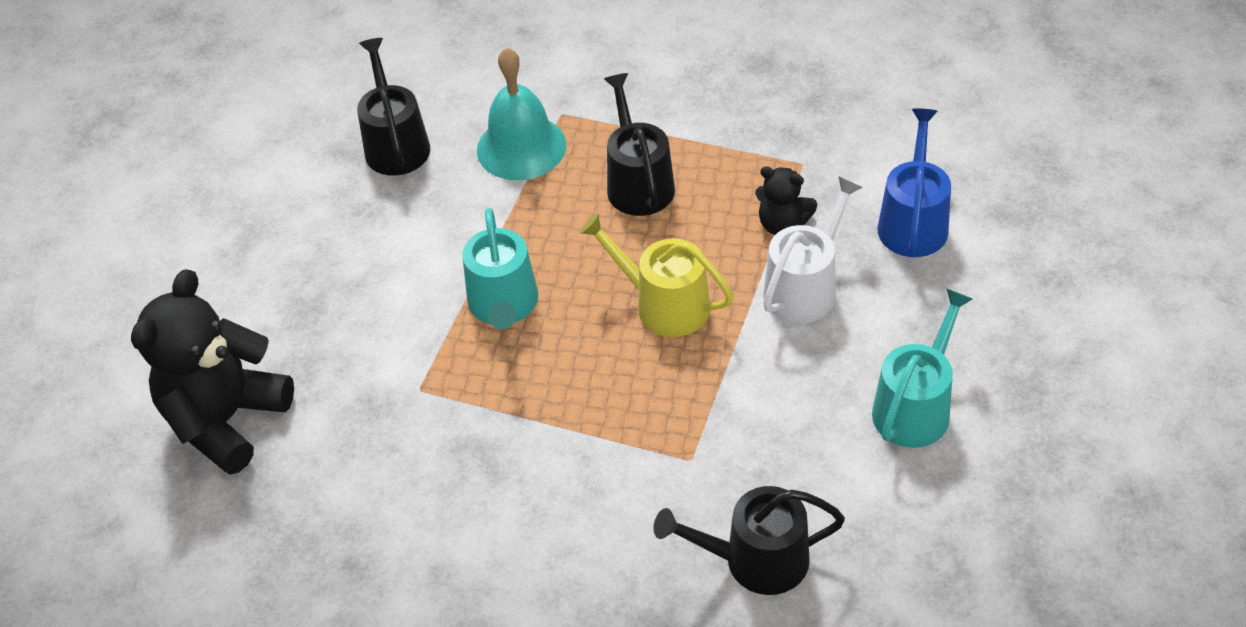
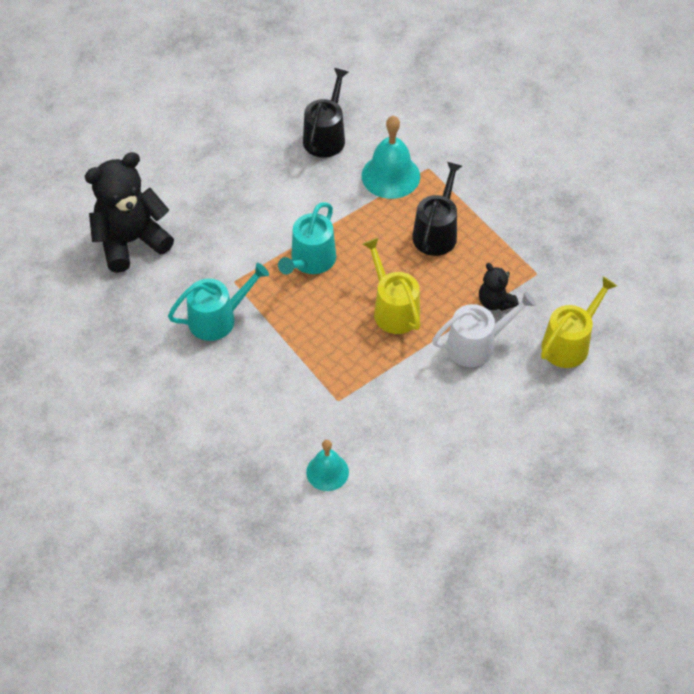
camera: 30 degrees right, 5 degrees up
(756, 560) = (327, 472): black watering can -> turquoise bell
(913, 222) = (569, 343): blue watering can -> yellow watering can
(915, 407) = (478, 445): turquoise watering can -> turquoise watering can (217, 319)

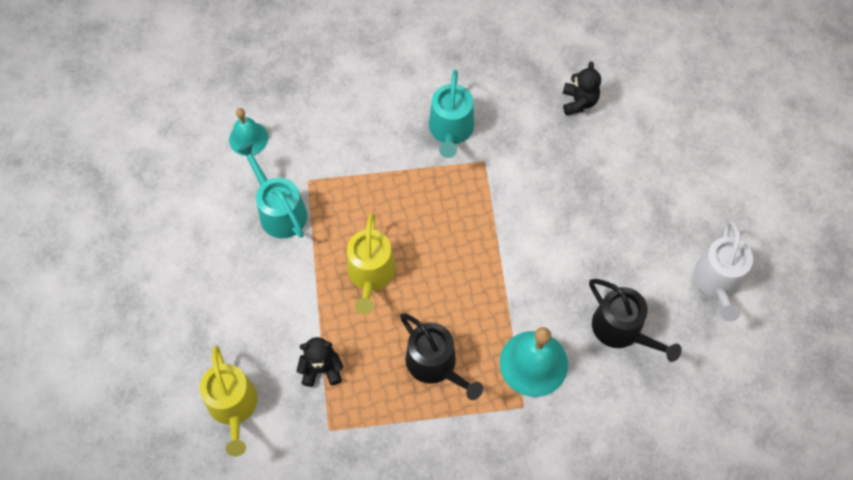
camera: 120 degrees right, 10 degrees up
(131, 241) = (579, 102): black teddy bear -> black teddy bear, size x0.50
(310, 261) = (469, 234): turquoise watering can -> turquoise watering can (279, 211)
(393, 309) = (371, 274): yellow watering can -> yellow watering can turned 90 degrees clockwise
(476, 345) = (287, 323): white watering can -> white watering can (718, 281)

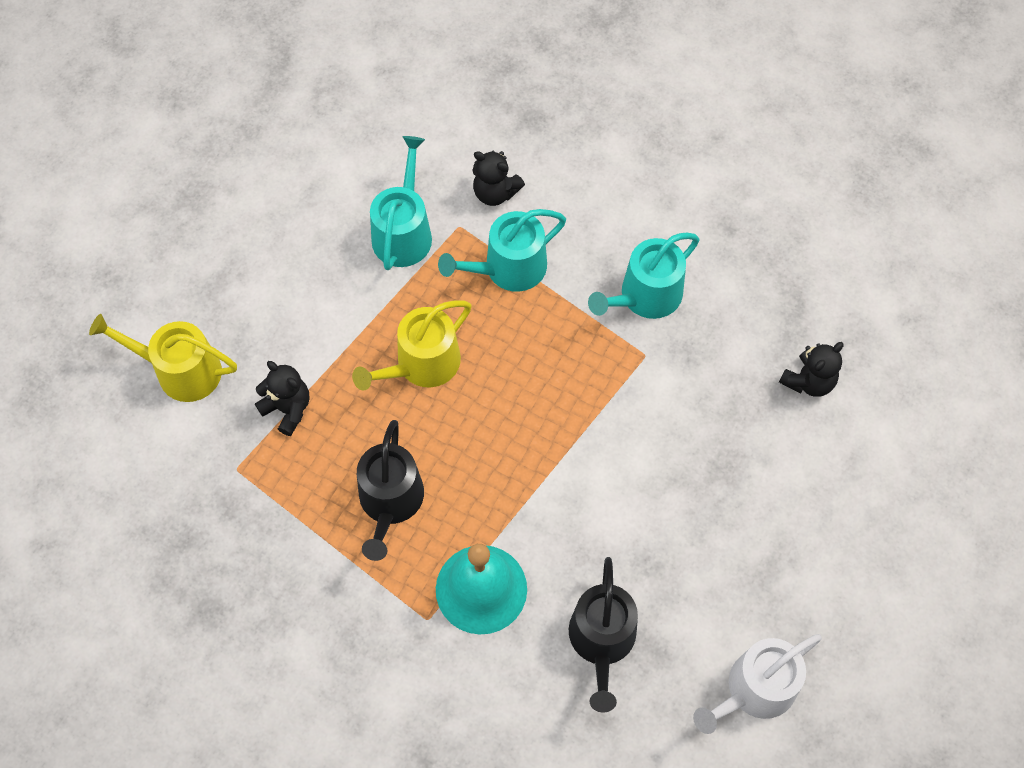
camera: 45 degrees right, 0 degrees up
(233, 406) = (181, 371): yellow watering can -> yellow watering can turned 75 degrees clockwise
(248, 138) = (447, 140): turquoise bell -> none
(308, 144) = (495, 192): none -> black teddy bear
(361, 179) = (508, 268): none -> turquoise watering can

